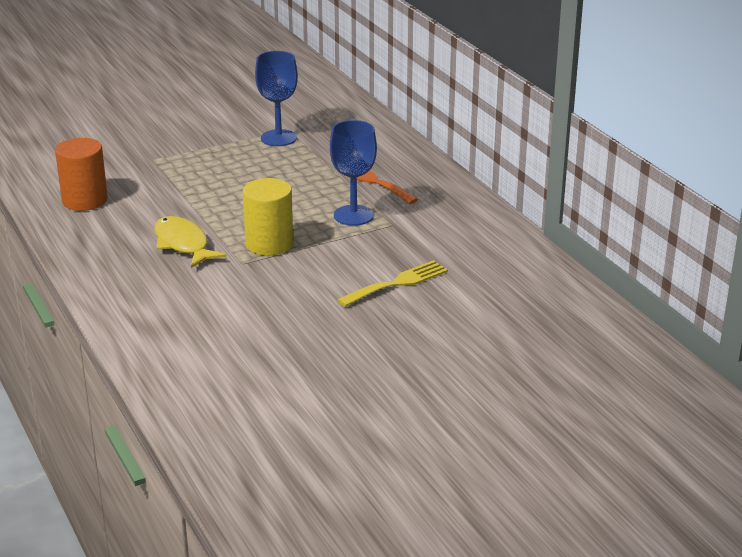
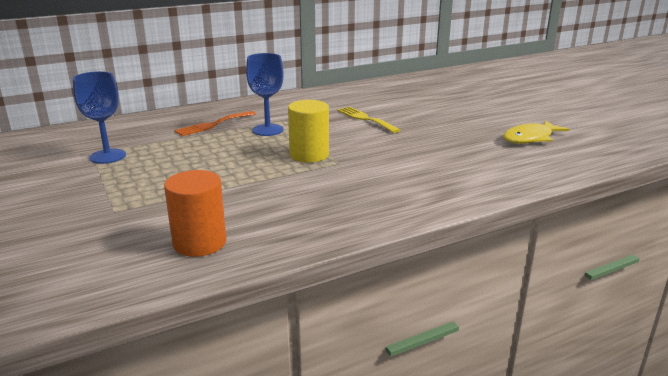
camera: 90 degrees left, 5 degrees down
(183, 244) = (307, 186): yellow fish -> yellow fish (530, 138)

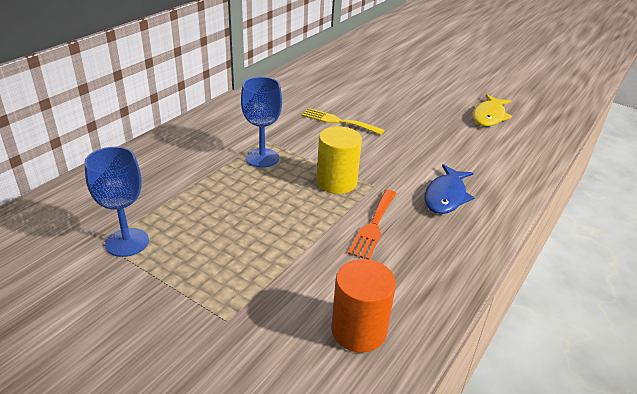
camera: 30 degrees left, 10 degrees up
(213, 124) = (197, 163): orange fork -> orange fork (373, 226)
(399, 182) = (446, 196): none -> blue fish

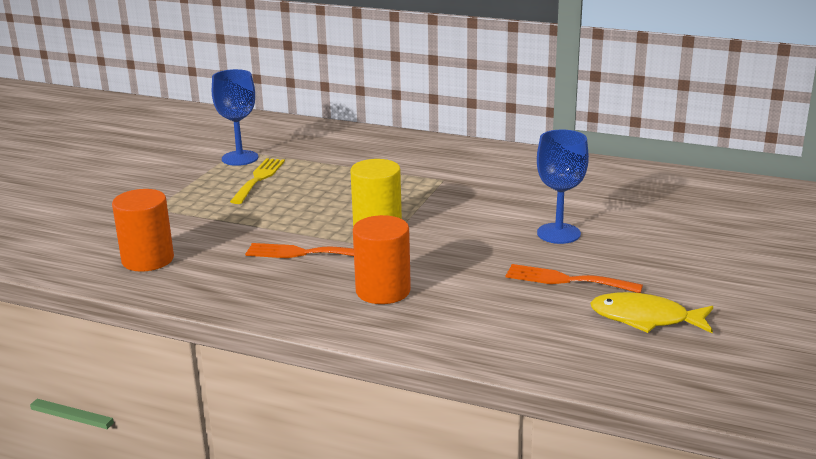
camera: 80 degrees right, 10 degrees down
(262, 158) = (403, 184): blue goblet -> blue goblet (558, 233)
(338, 121) = (522, 212): yellow fork -> yellow fork (258, 179)
(440, 128) = (566, 280): none -> orange fork
(446, 196) = (383, 291): blue fish -> orange cylinder

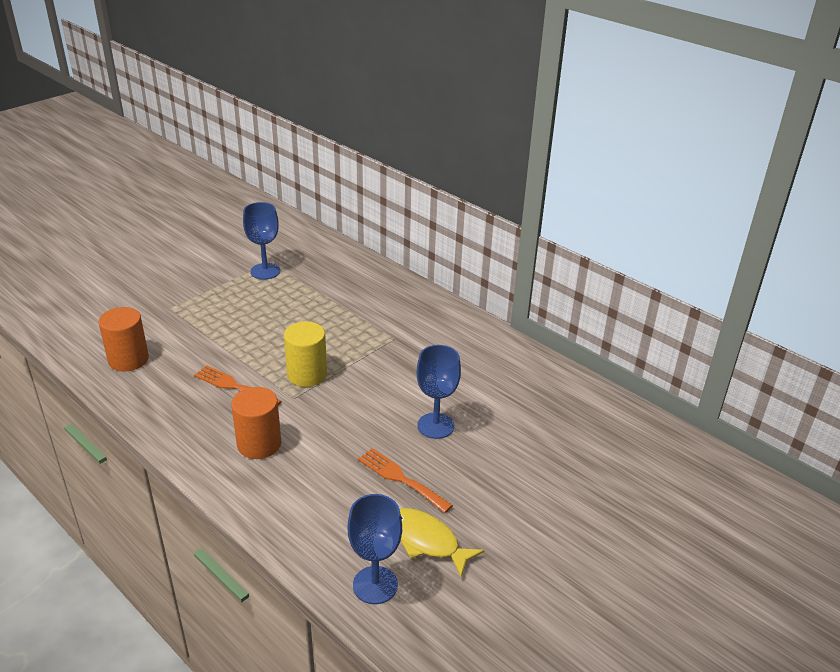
camera: 20 degrees right, 10 degrees up
(258, 179) = (262, 298): yellow fork -> none
(630, 365) = (375, 585): none -> blue goblet

